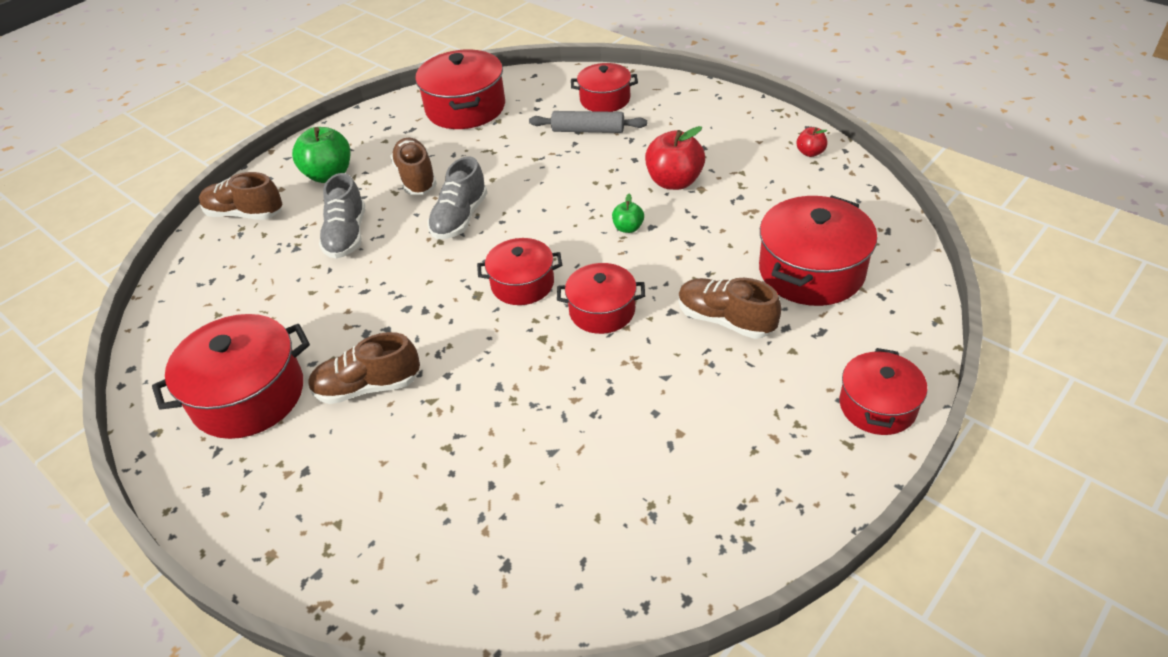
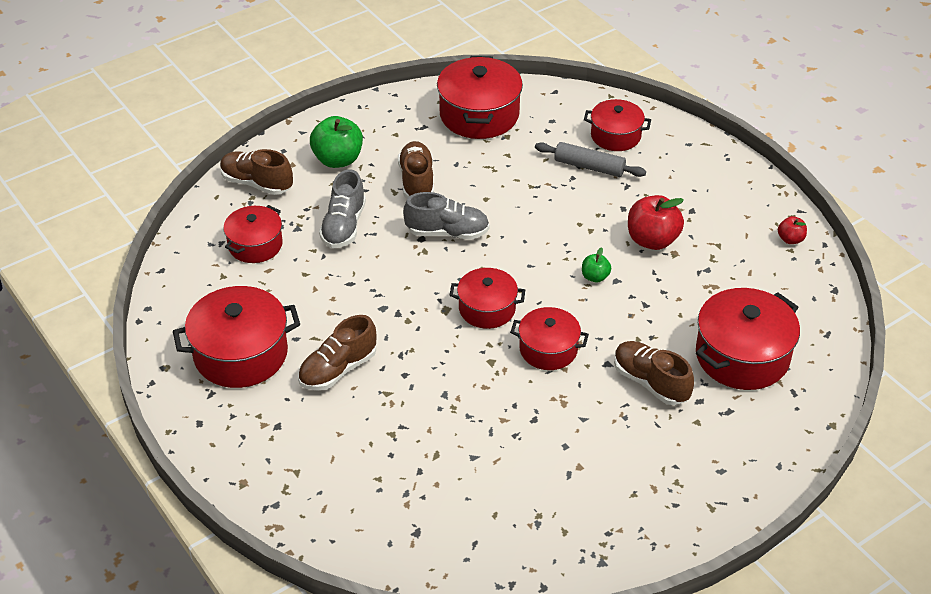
camera: 10 degrees right, 0 degrees up
(368, 387) = (338, 369): brown shoe -> brown shoe turned 45 degrees counterclockwise
(460, 218) = (447, 232): grey shoe -> grey shoe turned 120 degrees counterclockwise
(877, 406) = (748, 483): red pot -> red pot (255, 245)

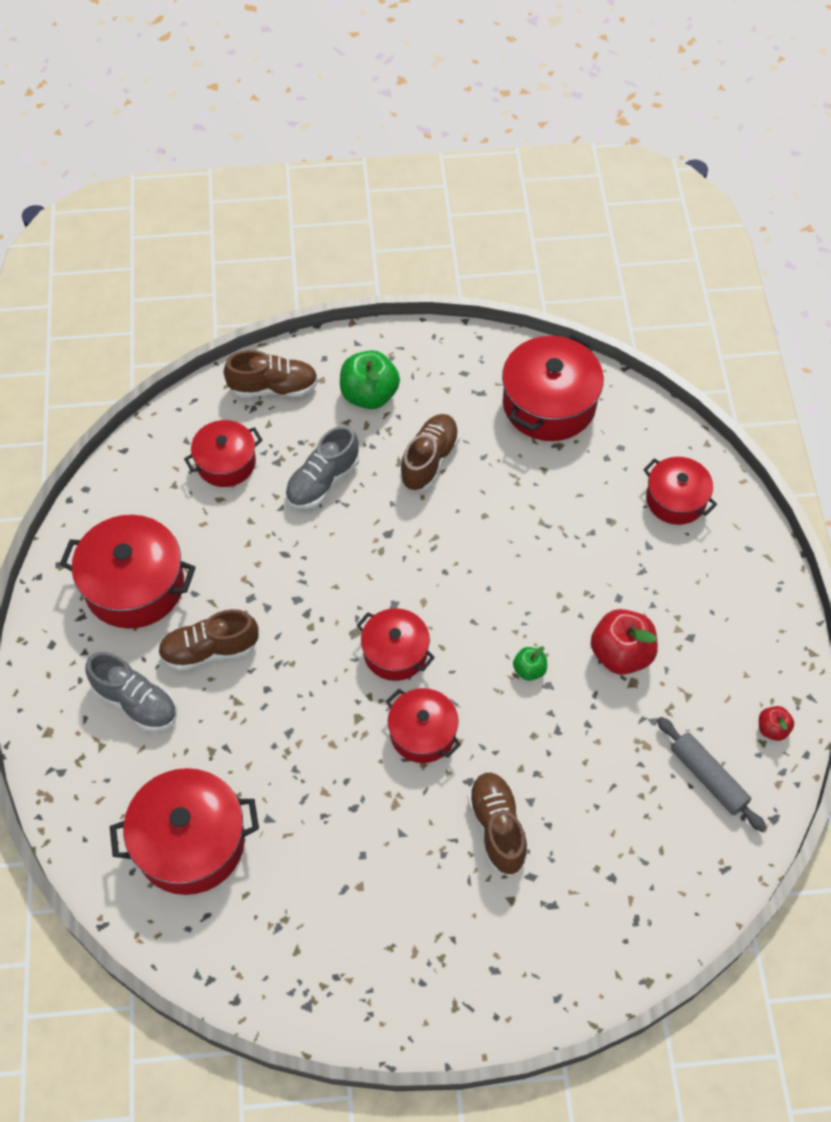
camera: 30 degrees right, 15 degrees up
(257, 183) = (273, 387): brown shoe -> brown shoe turned 120 degrees clockwise
(447, 232) = (418, 539): grey shoe -> grey shoe (136, 702)
(589, 166) = (619, 526): grey rolling pin -> grey rolling pin (708, 777)
(742, 356) = (614, 847): red pot -> red pot (190, 842)

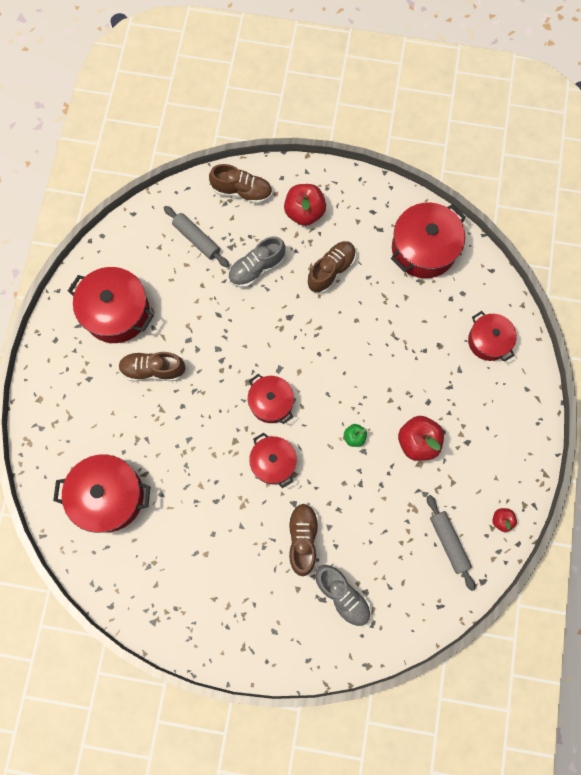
camera: 15 degrees right, 15 degrees up
(136, 702) = (98, 393): grey shoe -> grey shoe (342, 595)
(226, 463) = (197, 239): red pot -> grey rolling pin
(369, 395) = (304, 212): green apple -> red apple

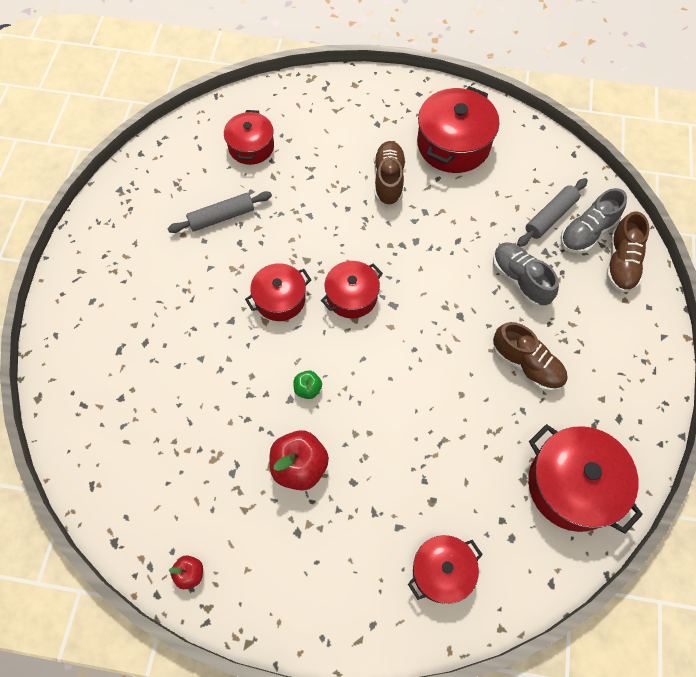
camera: 90 degrees right, 10 degrees down
(109, 496) = (251, 147): red pot -> red pot, size x0.62
(302, 539) = (189, 330): brown shoe -> none
(304, 212) = (604, 333): red apple -> none
(342, 595) = (121, 371): grey shoe -> grey shoe (587, 232)
(449, 542) = (168, 500): grey rolling pin -> grey rolling pin (221, 217)

